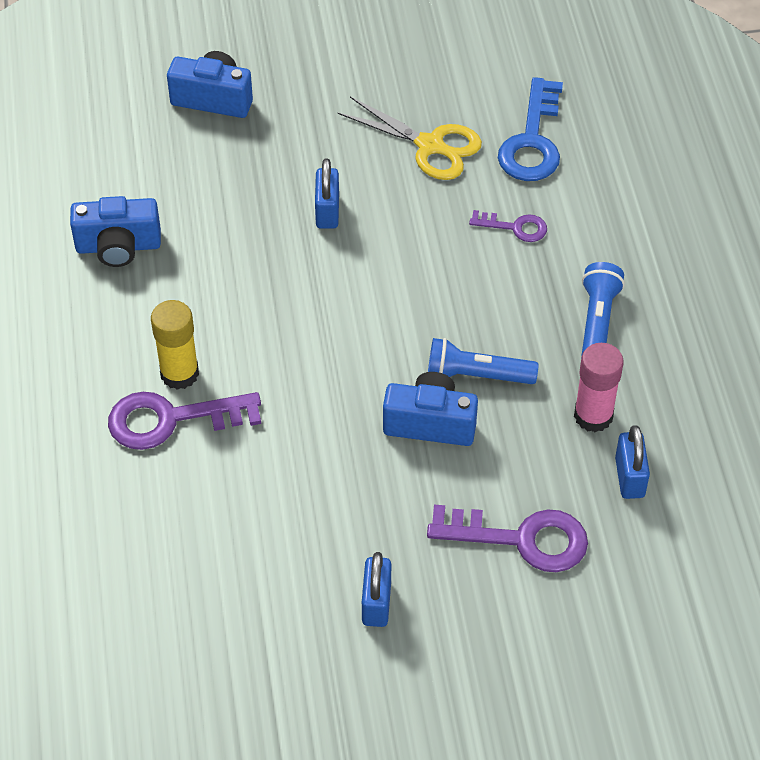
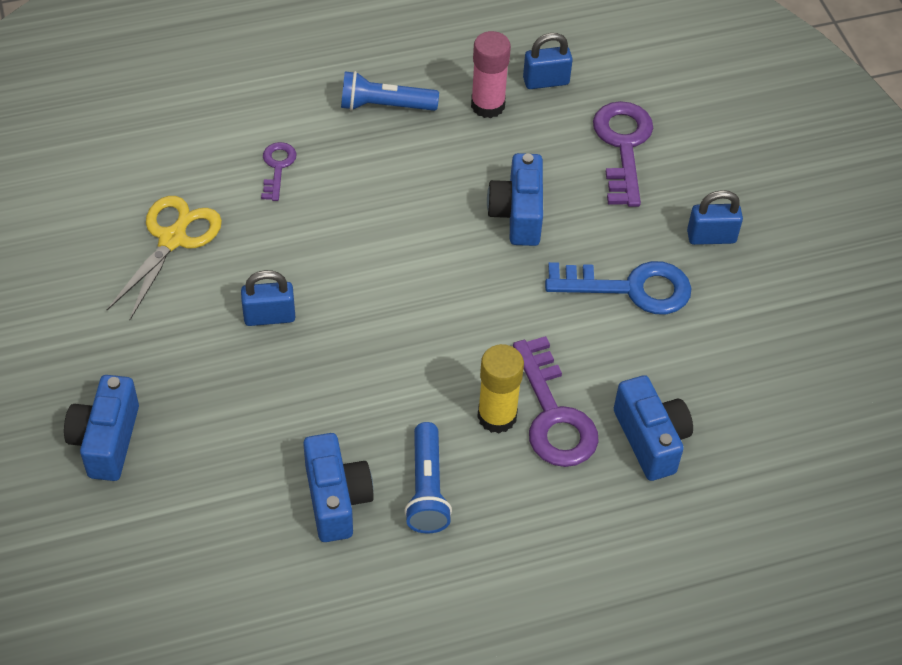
camera: 100 degrees left, 0 degrees up
(125, 496) = (650, 439): none -> blue camera
(476, 375) = (458, 185): blue flashlight -> blue flashlight (427, 489)
(532, 141) = (163, 159): blue key -> blue key (631, 288)

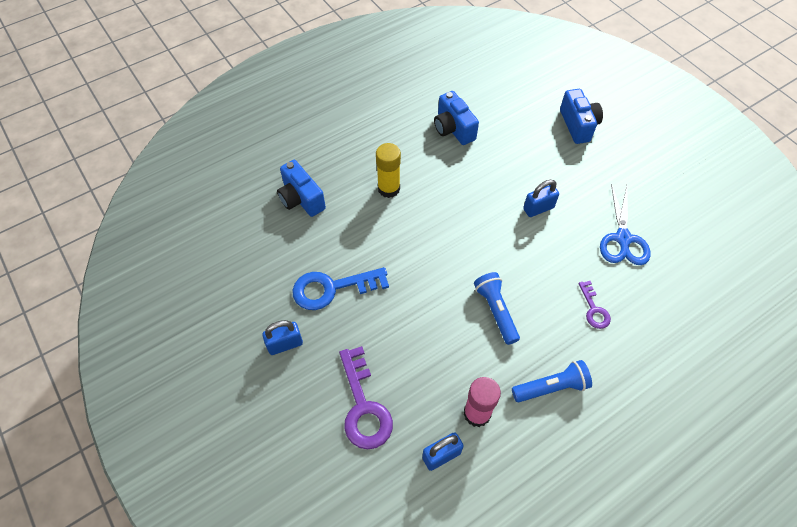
camera: 165 degrees right, 5 degrees up
(173, 239) = (623, 239): yellow scissors -> blue scissors
(427, 489) = (411, 144): blue flashlight -> blue flashlight (496, 311)
(517, 214) = (421, 322): blue camera -> none
(554, 415) = (358, 197): purple key -> none

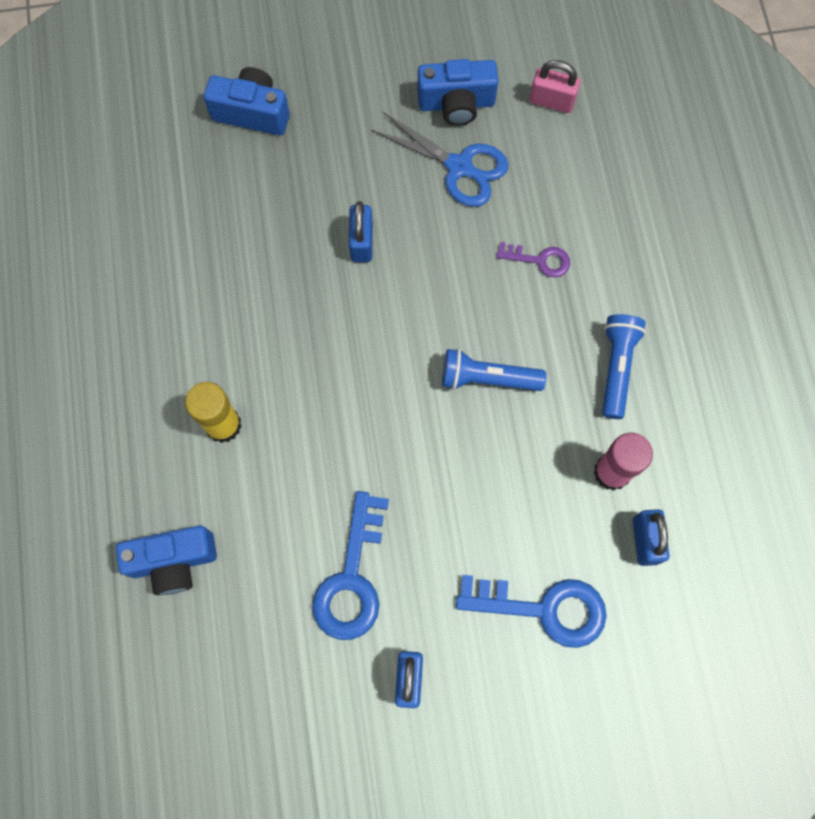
camera: 65 degrees left, 15 degrees up
(364, 406) = (544, 608): purple key -> blue key
(453, 129) = (164, 282): blue camera -> blue camera (456, 104)
(708, 272) = (551, 101): none -> pink padlock

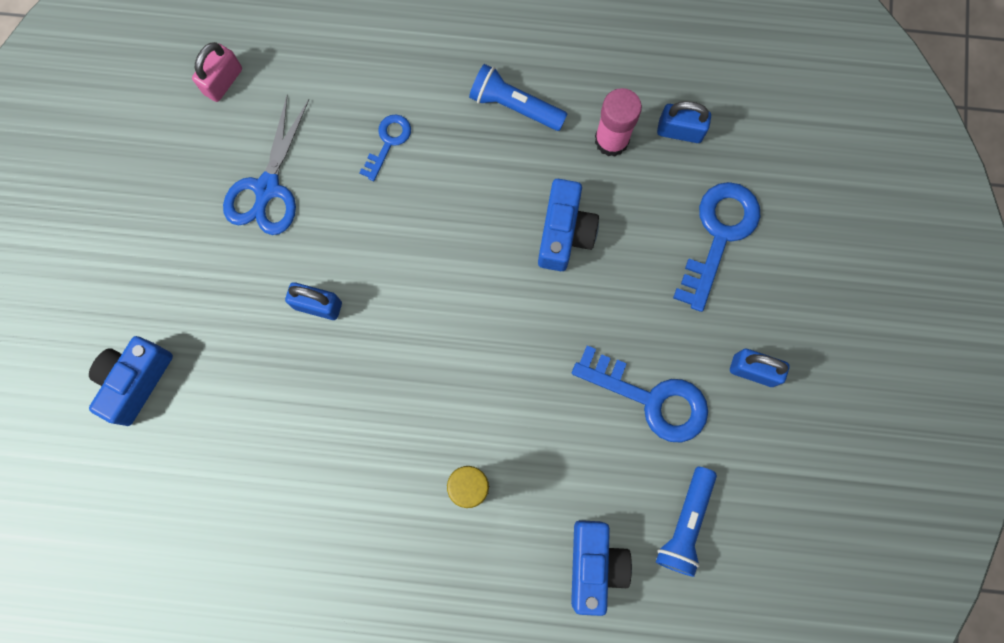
camera: 75 degrees left, 5 degrees up
(456, 104) = (195, 173): blue camera -> blue camera (564, 233)
(459, 167) = (267, 189): blue scissors -> blue scissors turned 150 degrees clockwise
(487, 378) = (493, 224): blue flashlight -> blue flashlight (685, 524)
(539, 260) = (388, 142): purple key -> blue key

